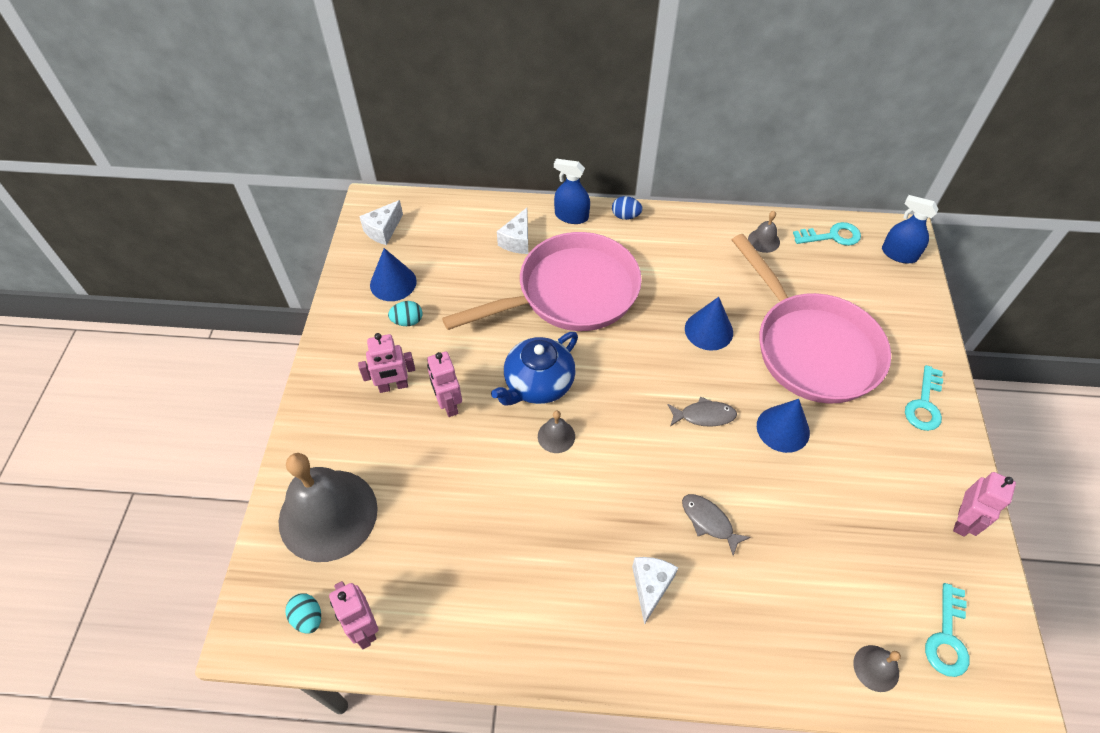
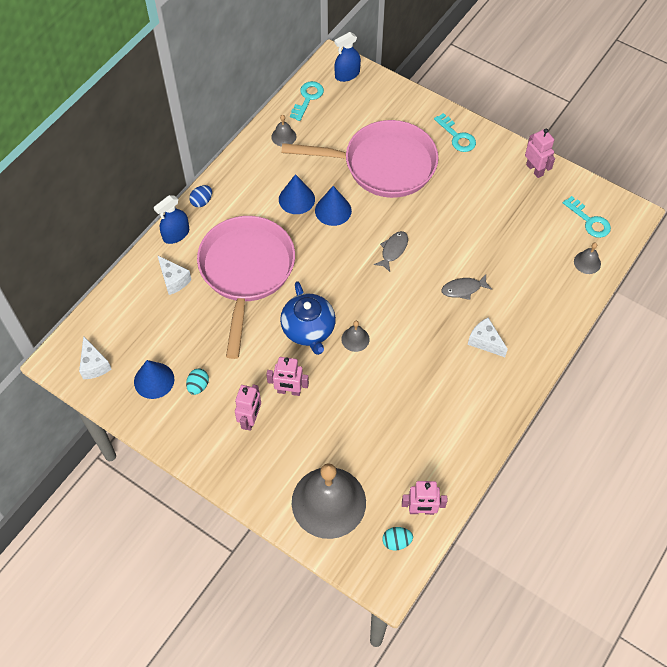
camera: 60 degrees left, 5 degrees up
(783, 429) = (428, 215): blue cone -> blue cone (296, 199)

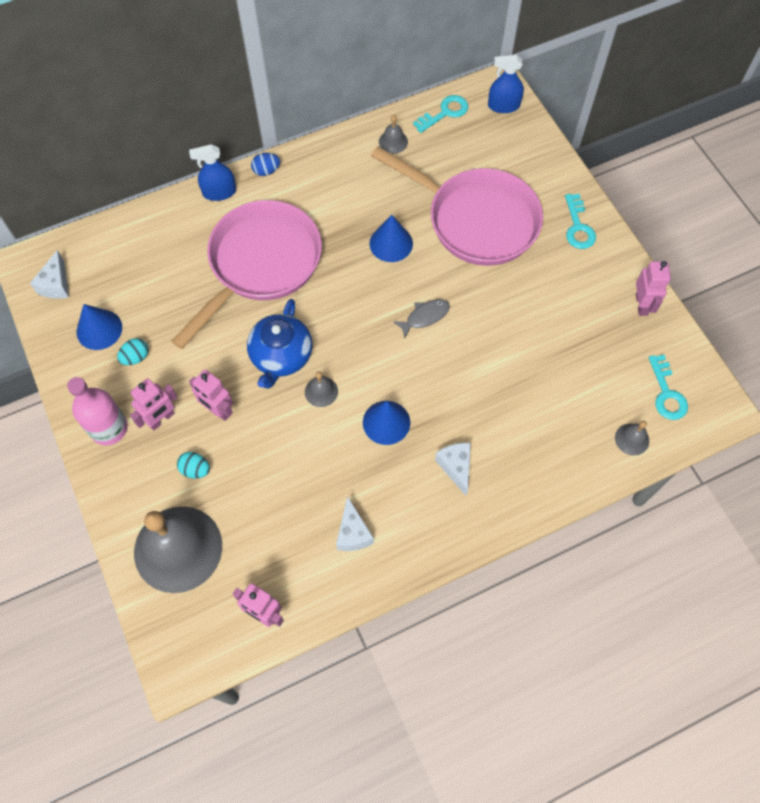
camera: 30 degrees right, 5 degrees up
(174, 280) = (185, 238): white cheese -> white cheese (353, 533)
(214, 447) = (109, 428): none -> pink bottle
(296, 199) = (361, 213): blue cone -> blue cone (386, 422)
(396, 541) = (216, 631): turquoise egg -> turquoise egg (195, 469)
(463, 289) = (471, 397): grey fish -> none

